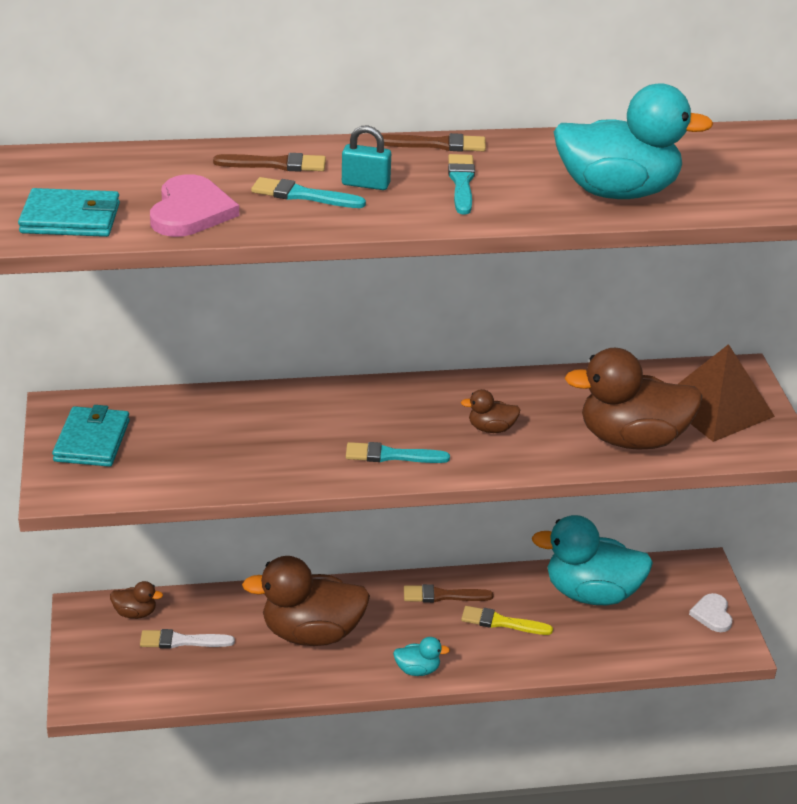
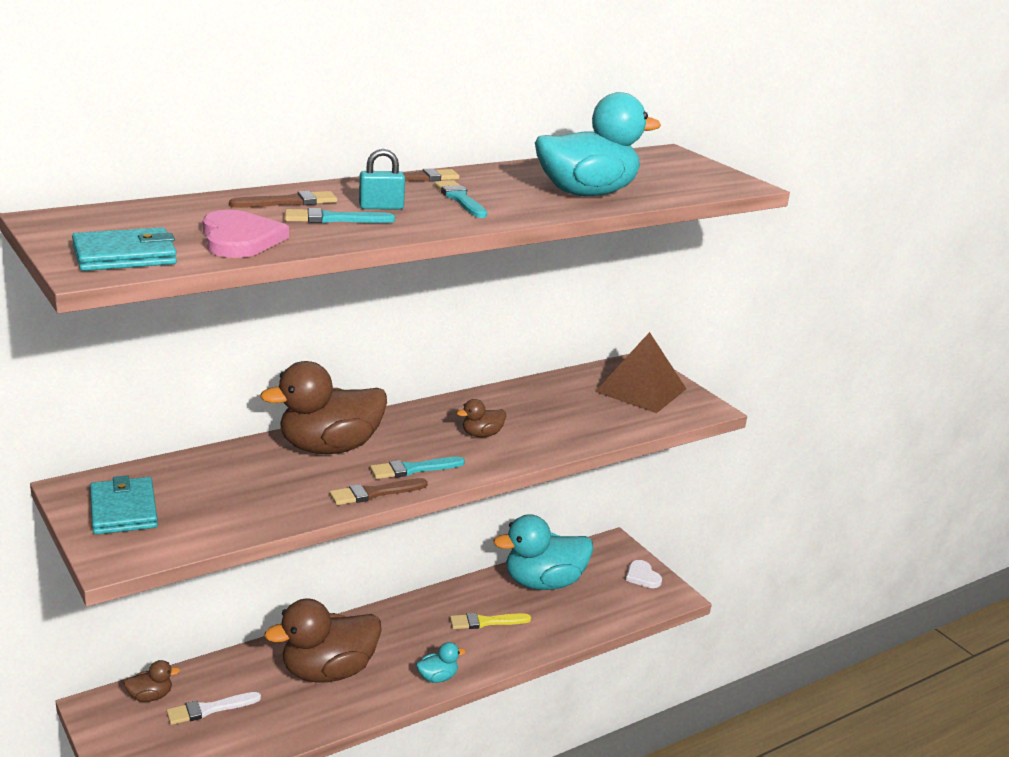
camera: 25 degrees left, 10 degrees down
(443, 596) = (425, 613): brown brush -> brown brush (374, 493)
(632, 439) = (596, 422): brown duck -> brown duck (329, 447)

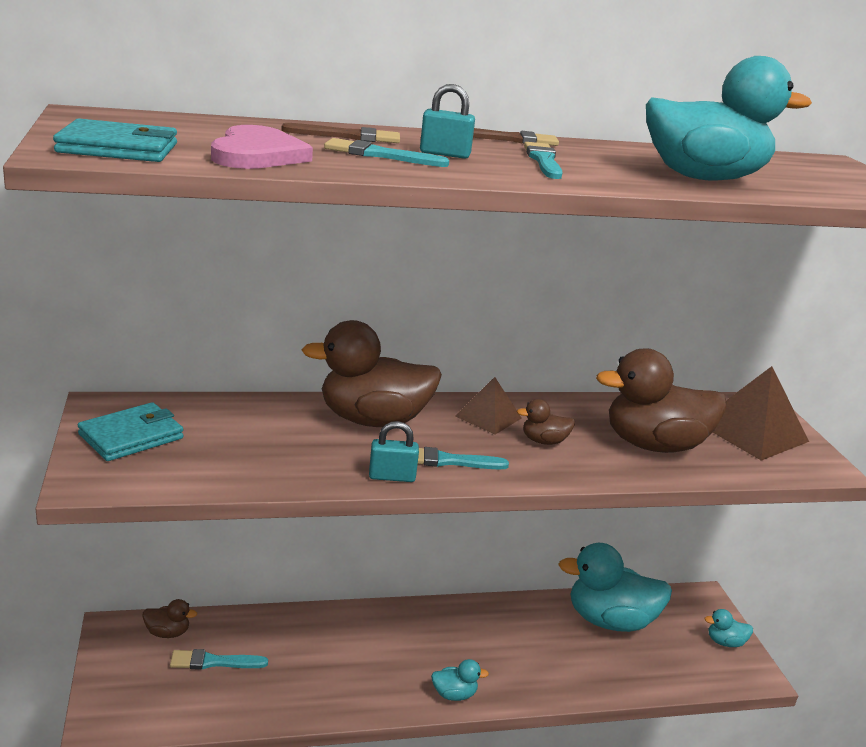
camera: 20 degrees right, 0 degrees up
(123, 510) = (131, 436): turquoise wallet -> turquoise wallet turned 45 degrees clockwise
(209, 709) = (214, 662): white brush -> turquoise brush
(328, 671) = (346, 655): brown duck -> brown duck (654, 445)
(374, 493) = (392, 477): brown brush -> turquoise padlock
(425, 423) = (488, 417): none -> brown pyramid
(486, 622) = (530, 647): yellow brush -> none
(642, 576) = (725, 642): white heart -> turquoise duck

